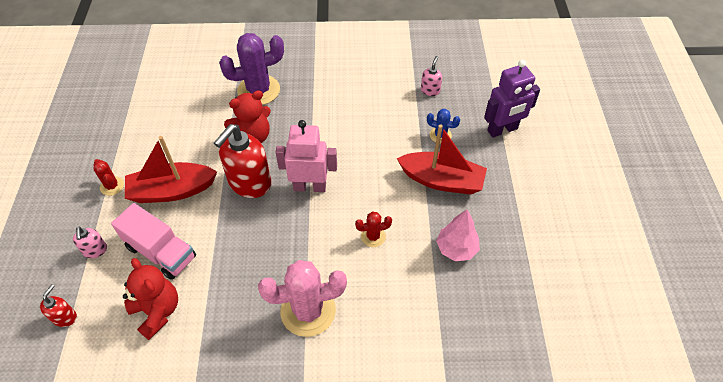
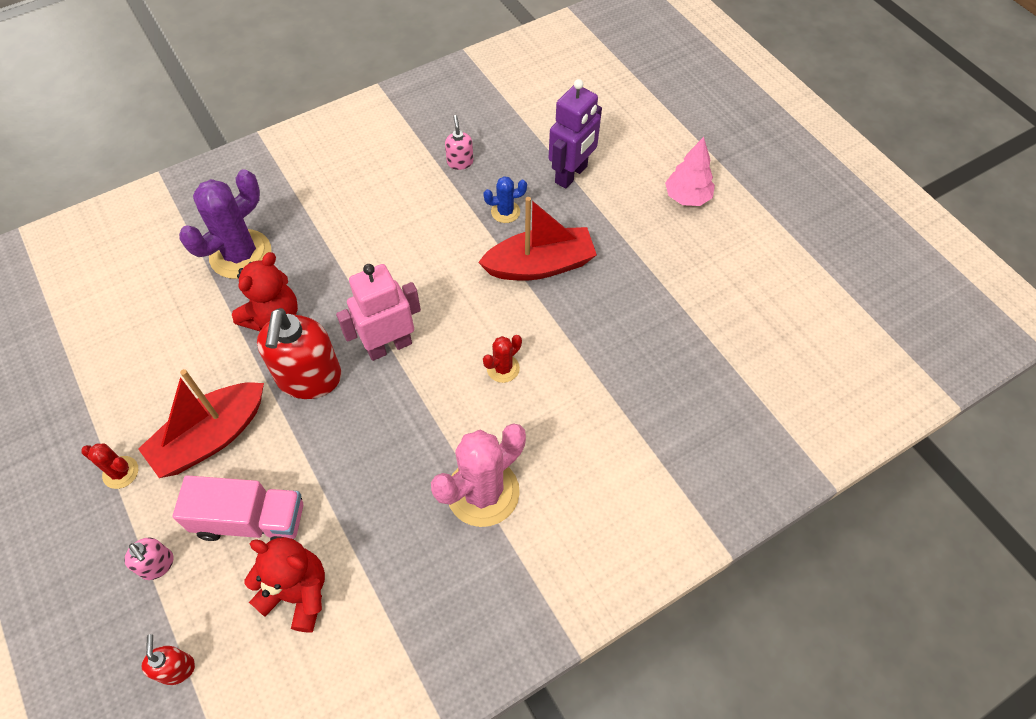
camera: 30 degrees left, 5 degrees up
(456, 249) = (603, 336): pink tree -> pink tree (687, 197)

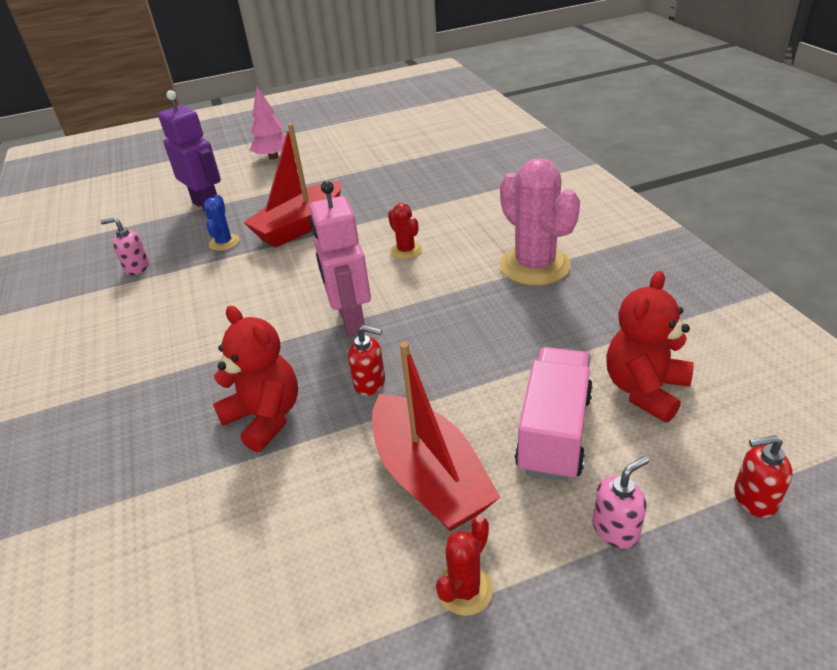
camera: 75 degrees left, 20 degrees down
(240, 254) = (139, 455): purple cactus -> none
(309, 378) = (370, 383): red soap dispenser -> red soap dispenser, size x0.47
(540, 265) = (300, 226): red boat -> red boat turned 135 degrees counterclockwise

